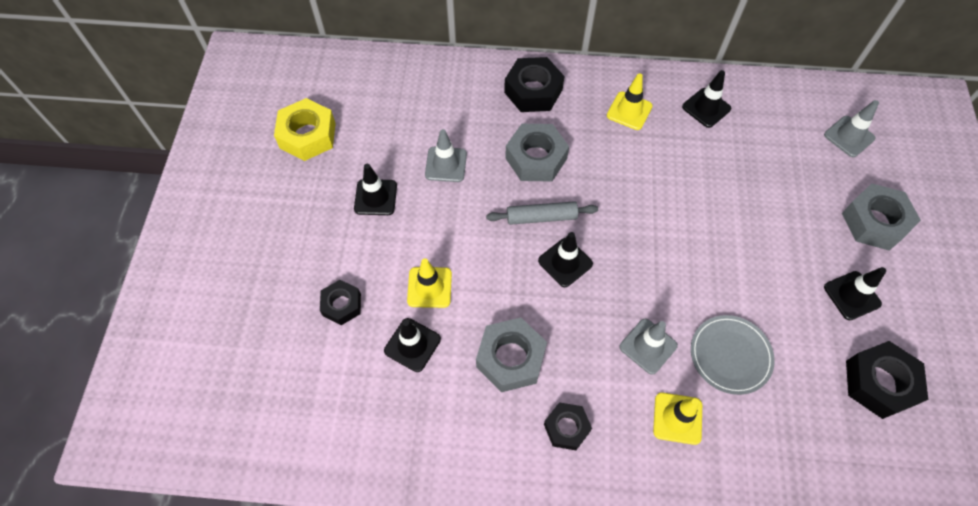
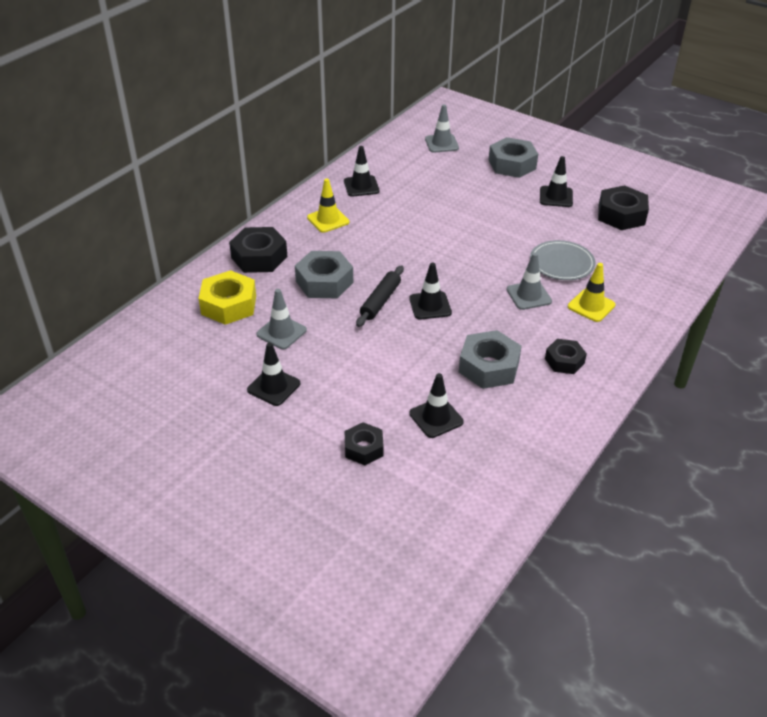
camera: 60 degrees left, 20 degrees down
(307, 135) = (161, 407): yellow nut -> yellow nut (229, 305)
(429, 287) = (391, 387): yellow traffic cone -> none
(541, 217) = (380, 301): grey rolling pin -> black rolling pin

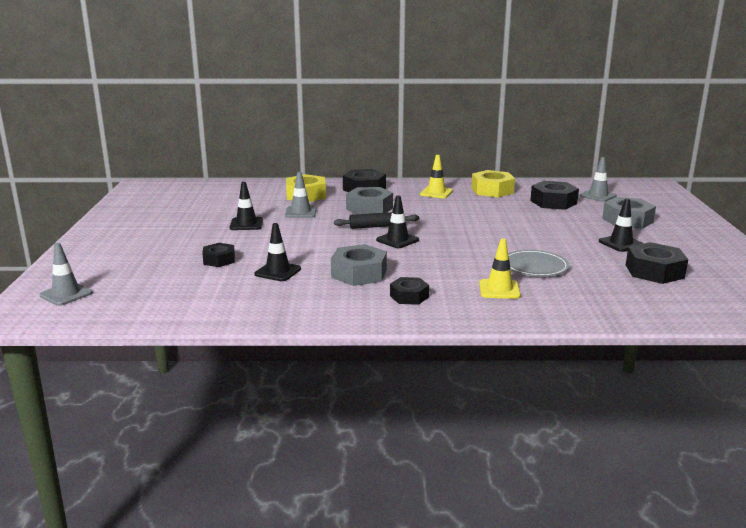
camera: 55 degrees right, 20 degrees down
(361, 186) = (492, 190): black traffic cone -> yellow nut
(431, 173) = (553, 202): none -> black nut
(528, 295) = (469, 265): grey traffic cone -> grey traffic cone (66, 294)

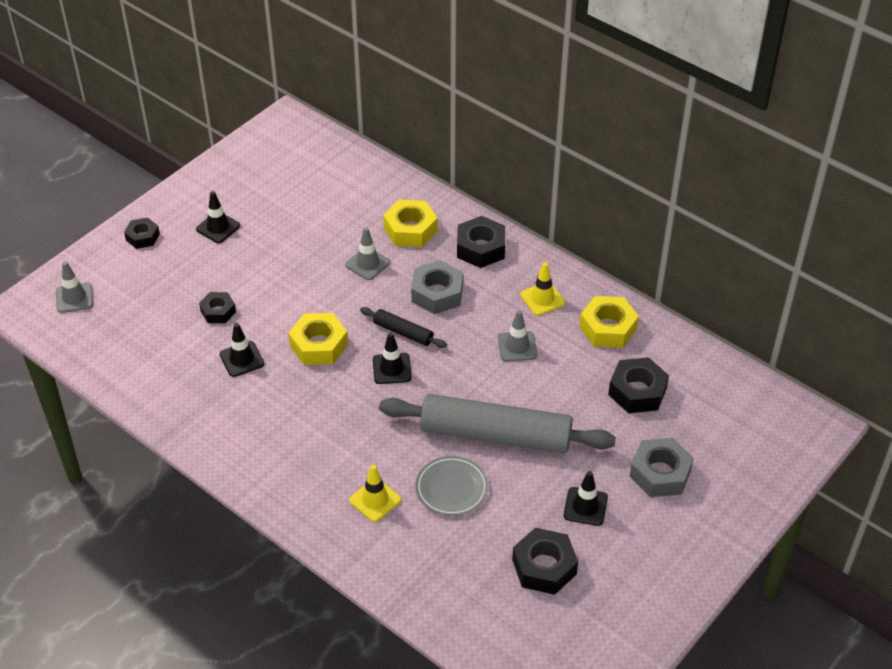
camera: 40 degrees right, 25 degrees up
(246, 224) = (299, 259): black traffic cone -> black traffic cone (218, 227)
(327, 248) = (319, 345): none -> yellow nut
(359, 273) = (298, 403): grey nut -> none
(409, 296) = (295, 461): black nut -> black nut (142, 237)
(515, 240) = (495, 435): none -> grey rolling pin
(598, 196) = (707, 408): grey traffic cone -> grey traffic cone (517, 346)

